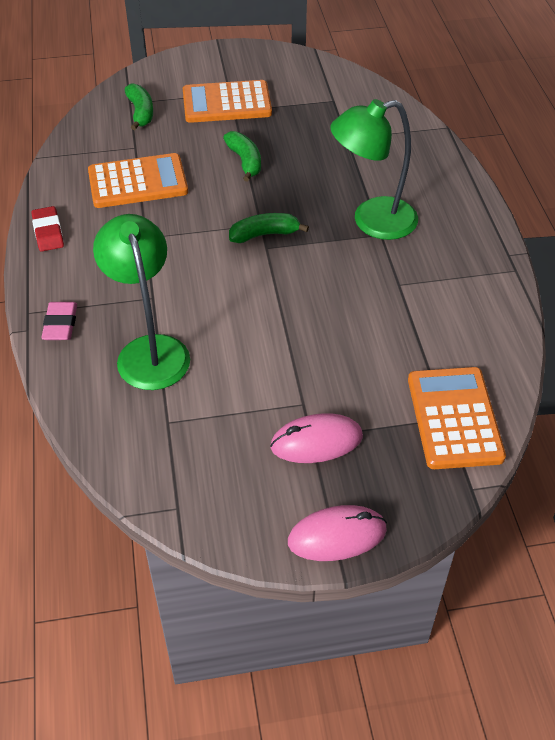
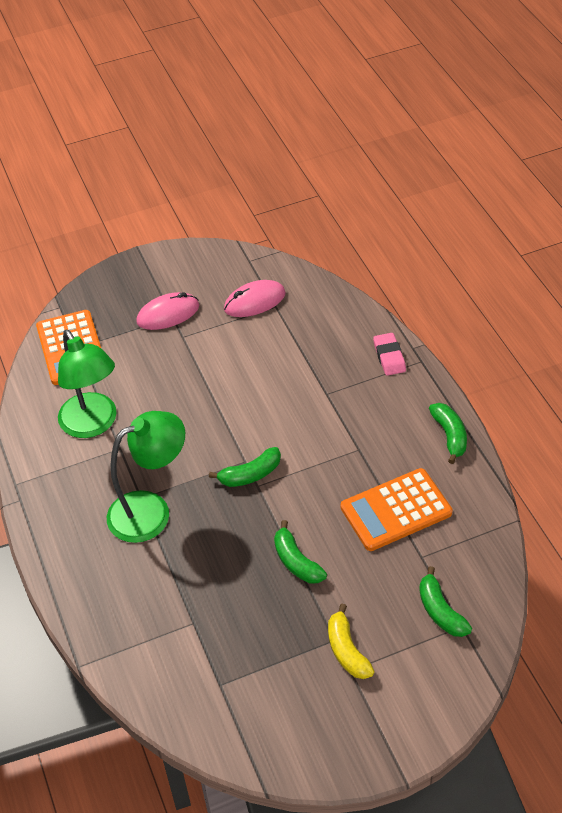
camera: 170 degrees right, 0 degrees up
(48, 232) = (449, 435): red eraser -> green banana
(149, 350) = (310, 351): green lamp -> green lamp (93, 424)
(227, 103) = (347, 650): orange calculator -> yellow banana
(337, 536) = (145, 265): pink mouse -> pink mouse (254, 301)

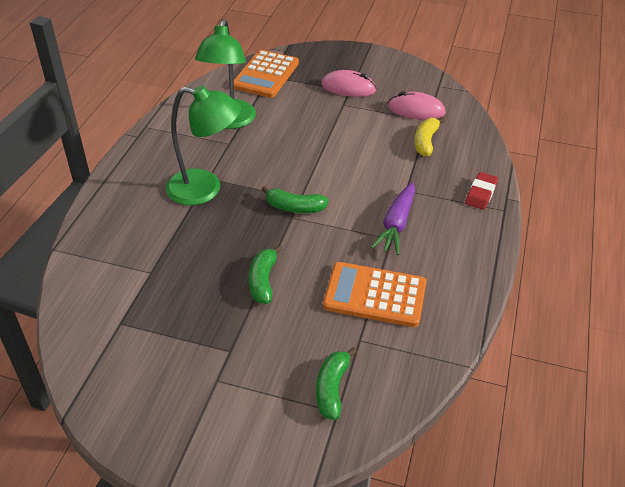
camera: 35 degrees right, 5 degrees down
(347, 650) = (230, 364): yellow banana -> yellow banana (426, 142)
(350, 433) = (396, 224): none -> purple carrot
(389, 357) = (481, 194): pink eraser -> red eraser
(449, 435) = (474, 271): green banana -> none

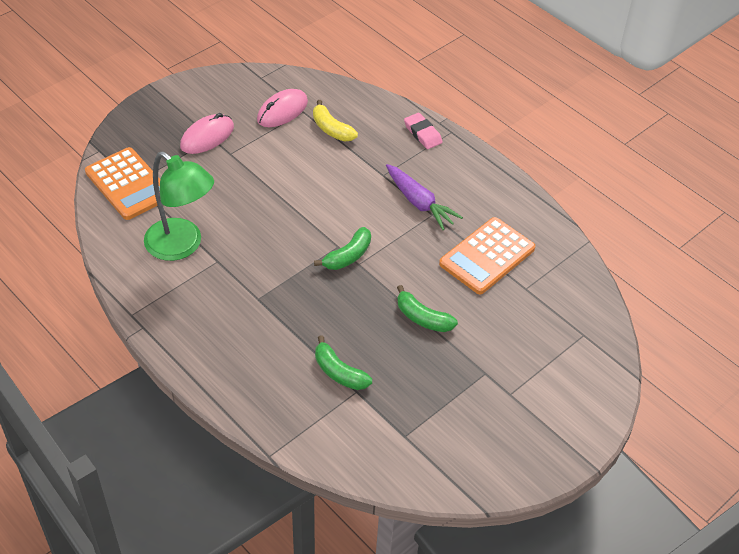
camera: 60 degrees left, 5 degrees up
(205, 189) = (272, 307): green lamp -> none
(332, 388) = (561, 327): green banana -> green banana (339, 372)
(481, 194) = (422, 133): red eraser -> pink eraser

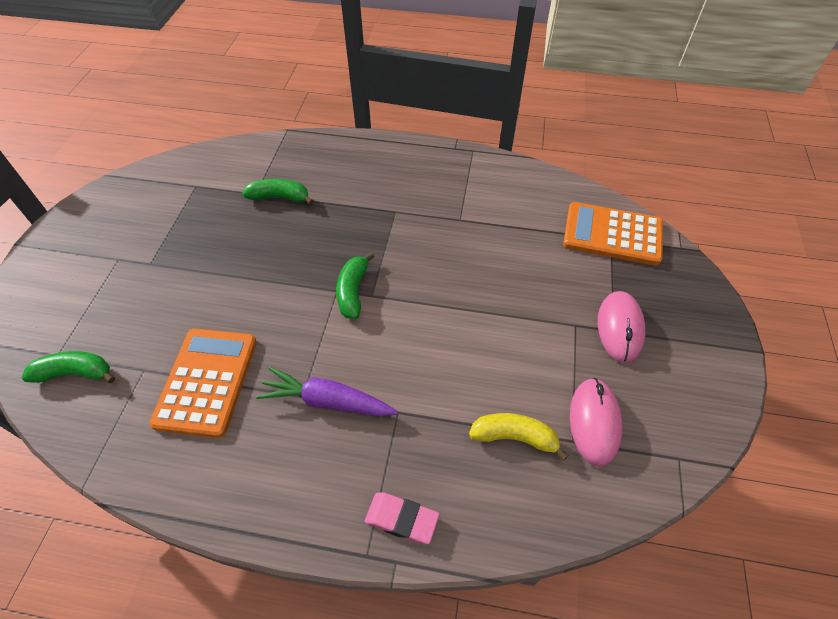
camera: 145 degrees right, 5 degrees up
(182, 246) = (501, 213): green lamp -> none
(423, 318) = (237, 277): green banana -> green banana (75, 373)

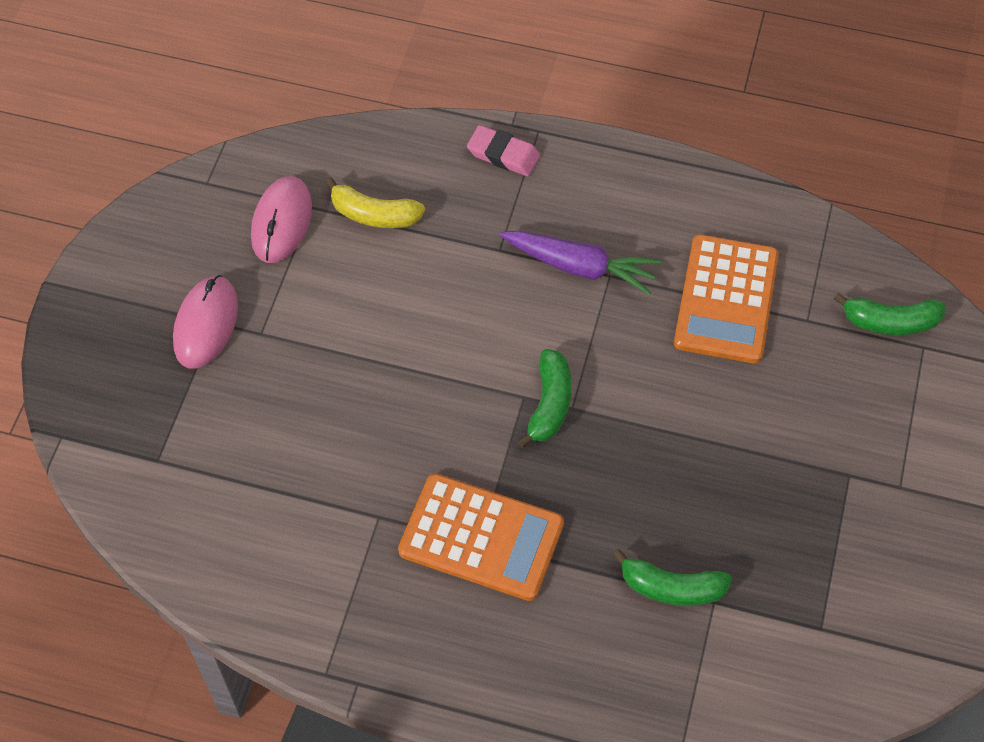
camera: 175 degrees left, 5 degrees up
(612, 234) = (152, 468): orange calculator -> orange calculator (481, 538)

